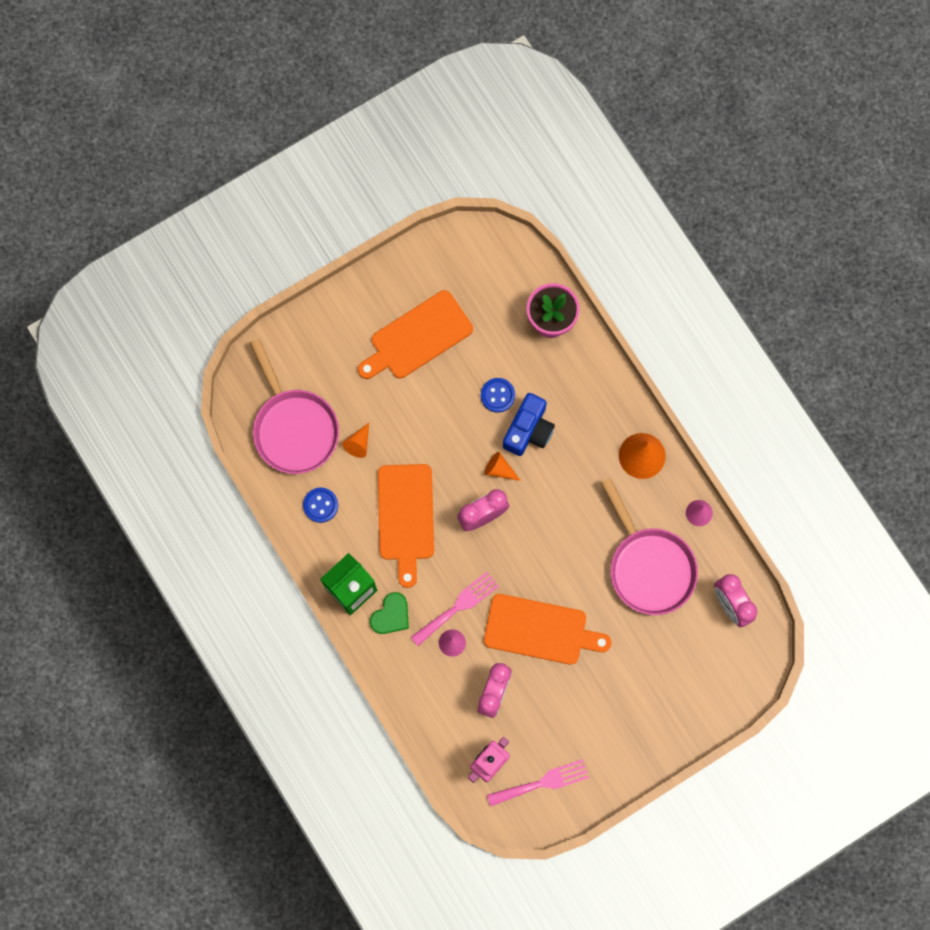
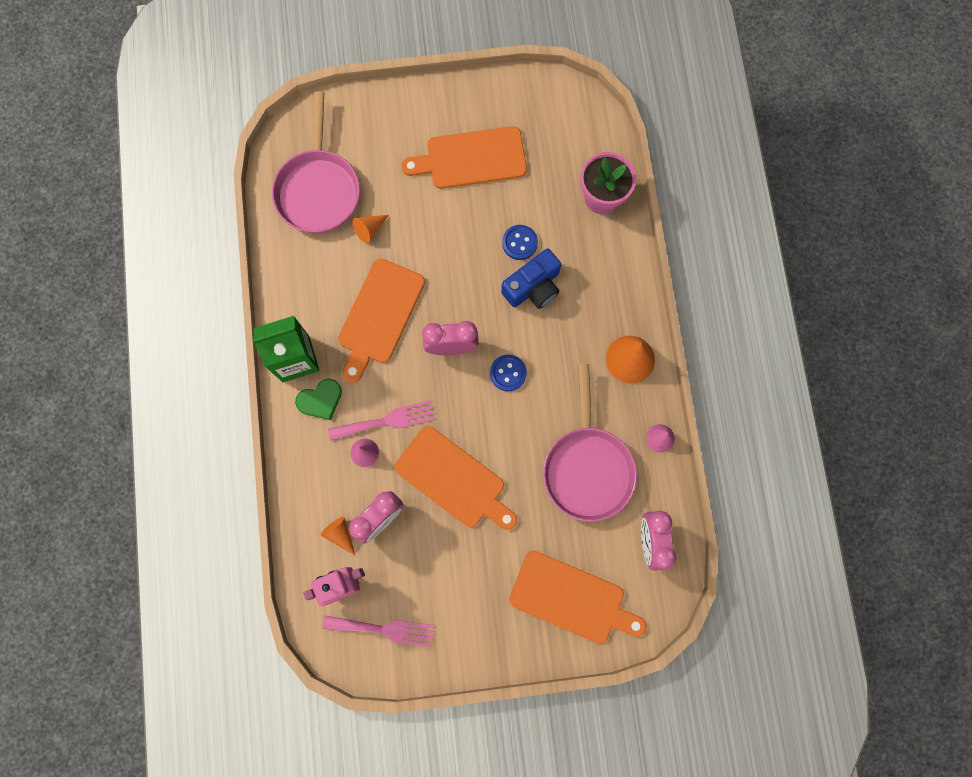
camera: 25 degrees right, 0 degrees up
(320, 505) = (307, 269): blue button -> blue button (508, 373)
(499, 469) = (488, 311): orange cone -> orange cone (340, 534)
(687, 683) = (571, 598): none -> orange cutting board

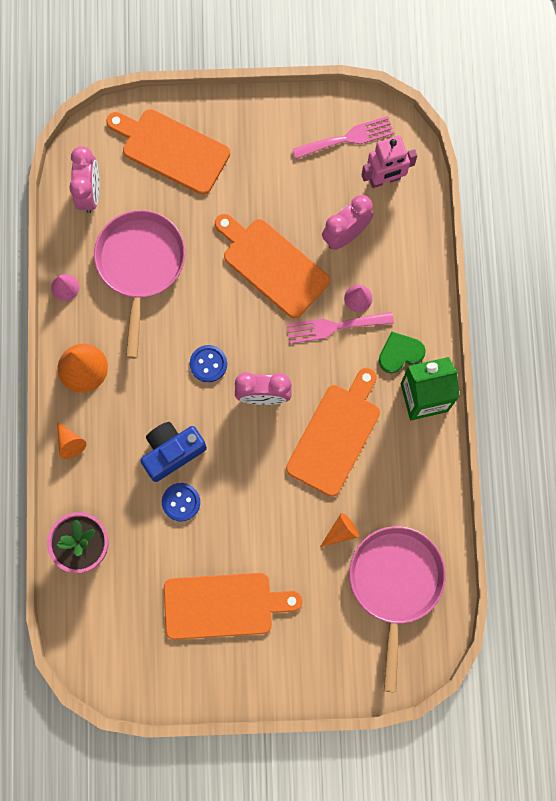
camera: 175 degrees left, 0 degrees up
(340, 534) = (385, 224): orange cone -> orange cone (70, 443)
(384, 629) = (347, 138): pink fork -> pink fork turned 150 degrees clockwise

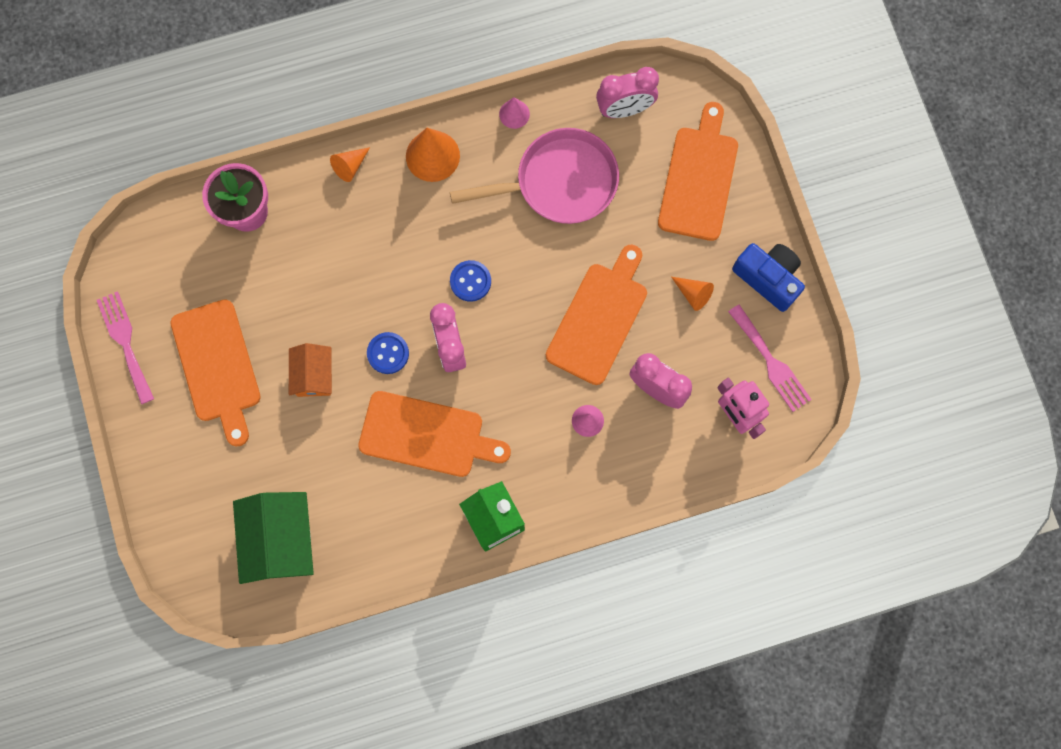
camera: 75 degrees right, 0 degrees up
(172, 452) = (366, 270): blue camera -> blue camera (768, 278)
(181, 502) = (315, 293): blue button -> blue button (388, 353)
(255, 521) = (314, 375): none -> orange house
(334, 327) = (548, 403): pink fork -> pink fork (125, 342)
(341, 531) = (323, 468): orange cone -> orange cone (693, 294)
(395, 583) = (281, 540): pink pan -> green house
(400, 353) = (537, 482): green heart -> none

